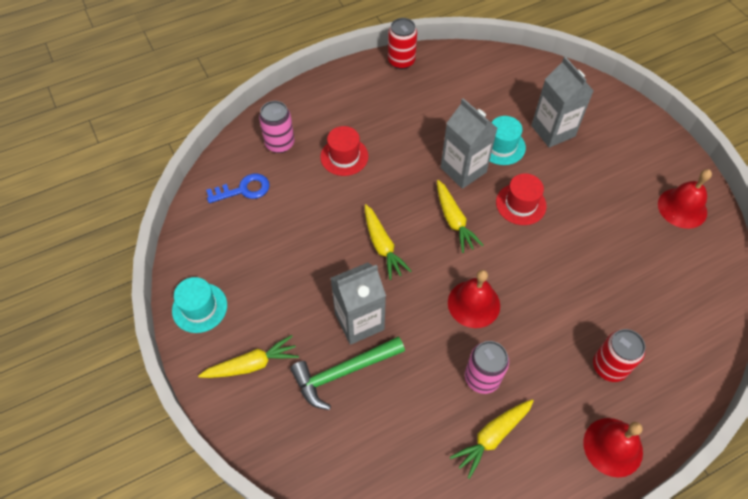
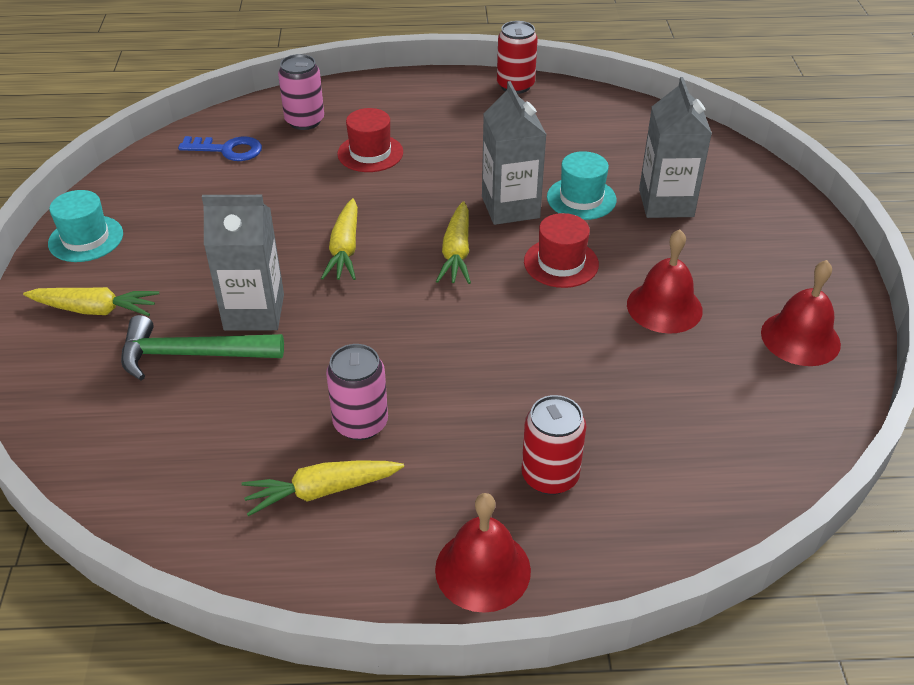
camera: 25 degrees right, 15 degrees down
(473, 304) = (413, 343): red bell -> red bell (664, 307)

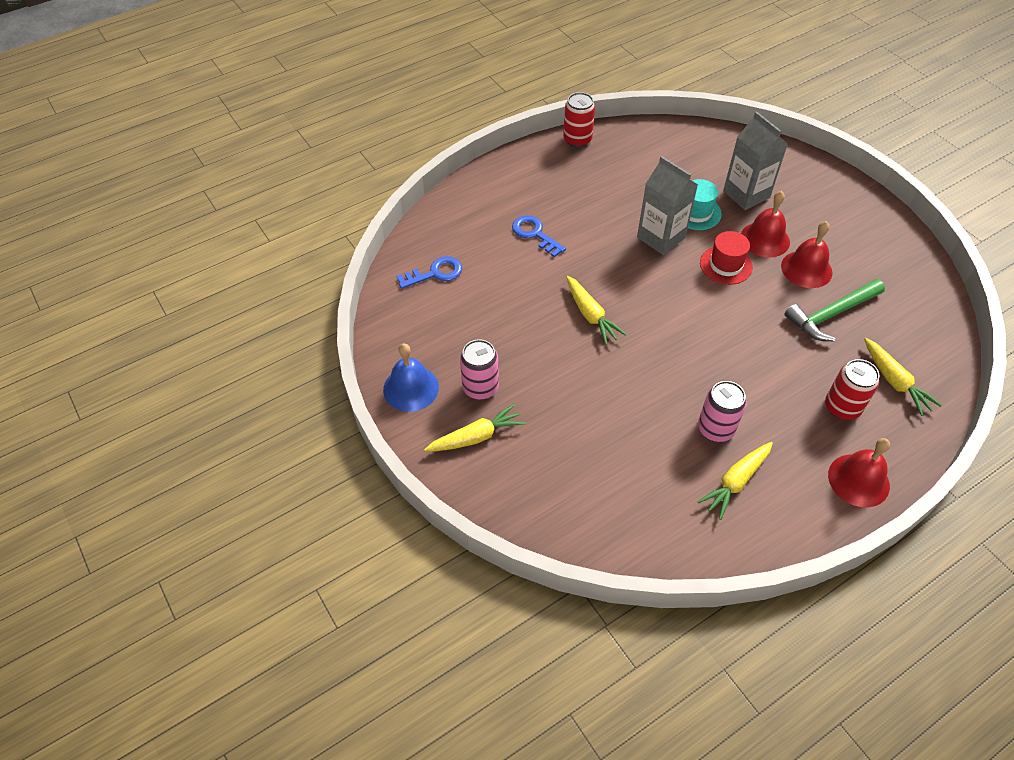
camera: 30 degrees left, 10 degrees up
(86, 239) = (411, 388): turquoise hat -> blue bell
(192, 355) = (573, 436): green hammer -> green hammer (831, 314)
(254, 312) = (580, 387): grey carton -> none
(304, 121) = (465, 227): pink can -> pink can (480, 387)
(370, 153) = (535, 234): red hat -> blue key
(456, 252) = (660, 285): yellow carrot -> yellow carrot (894, 381)
(800, 338) = (889, 256): red bell -> red bell (765, 239)

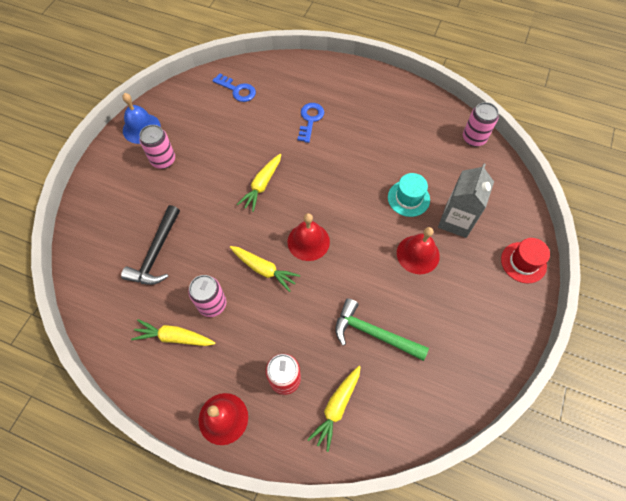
camera: 55 degrees right, 10 degrees up
(476, 437) = (125, 178): yellow carrot -> yellow carrot (264, 269)
(577, 139) = (420, 95): red can -> none
(611, 452) = (156, 253): none -> black hammer
(661, 133) = (474, 138): none -> pink can
(661, 237) = (365, 189): grey carton -> none
(725, 265) = (370, 241): red hat -> red hat (523, 262)
(806, 269) = (409, 296): red bell -> red bell (308, 241)

